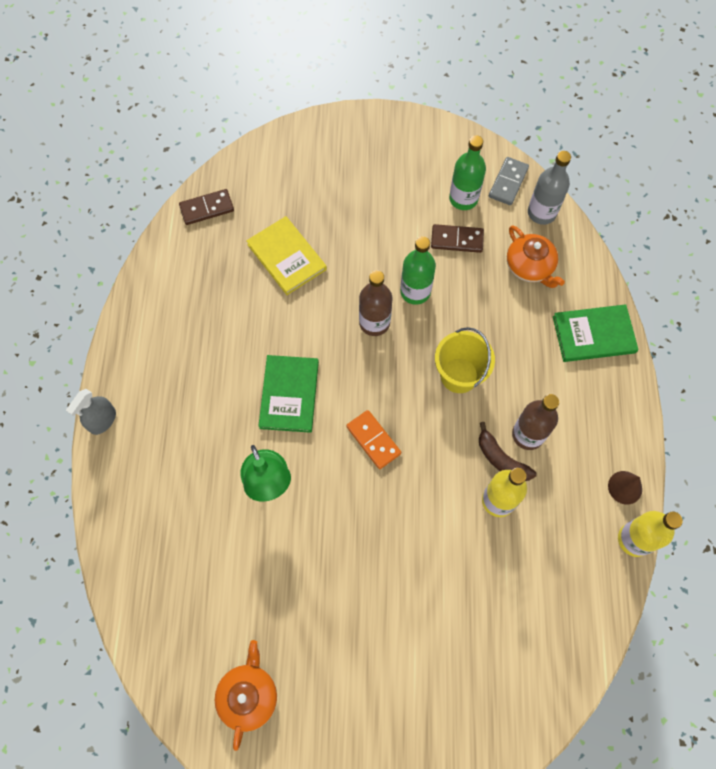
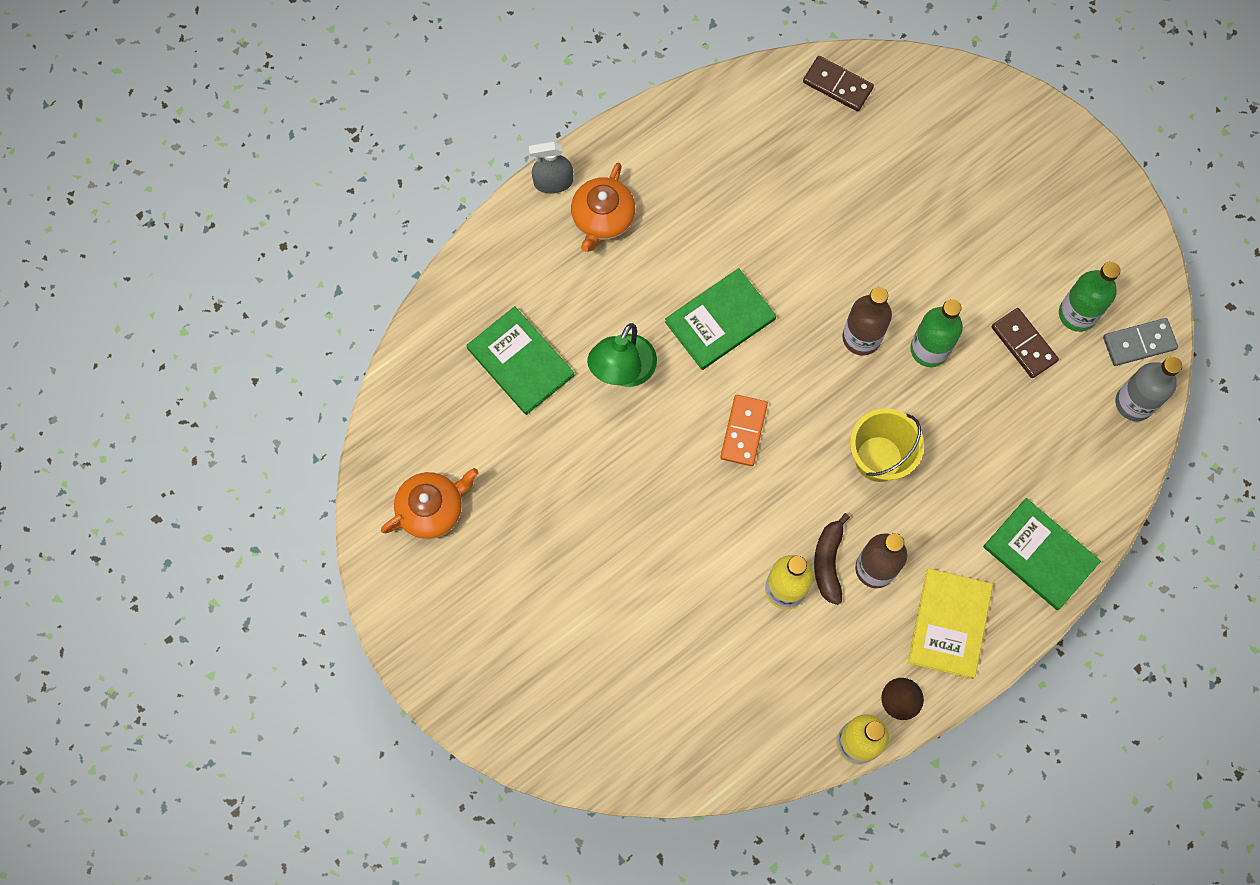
camera: 50 degrees right, 5 degrees up
(201, 544) = (520, 362): none -> green book
(287, 257) = (855, 201): yellow book -> yellow book (949, 624)
(530, 267) = (1059, 438): orange teapot -> orange teapot (602, 218)

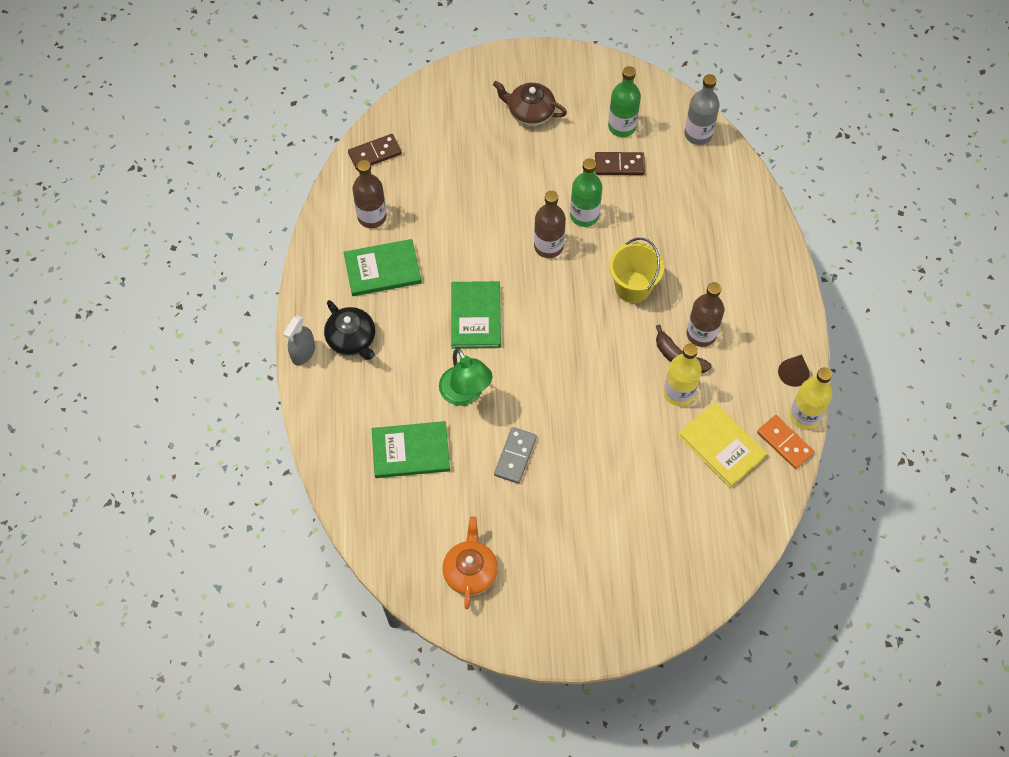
camera: 55 degrees left, 10 degrees down
(602, 218) = (352, 339): orange teapot -> black teapot
(744, 431) = (559, 350): orange domino -> orange domino (785, 443)
(759, 136) = (372, 217): none -> brown bottle
(949, 624) = (764, 316): yellow book -> yellow book (721, 446)
(1017, 205) = (530, 112): none -> brown teapot
(1040, 555) = (755, 241): green book -> green book (382, 269)
(1139, 343) = (663, 108): grey domino -> grey domino (515, 456)

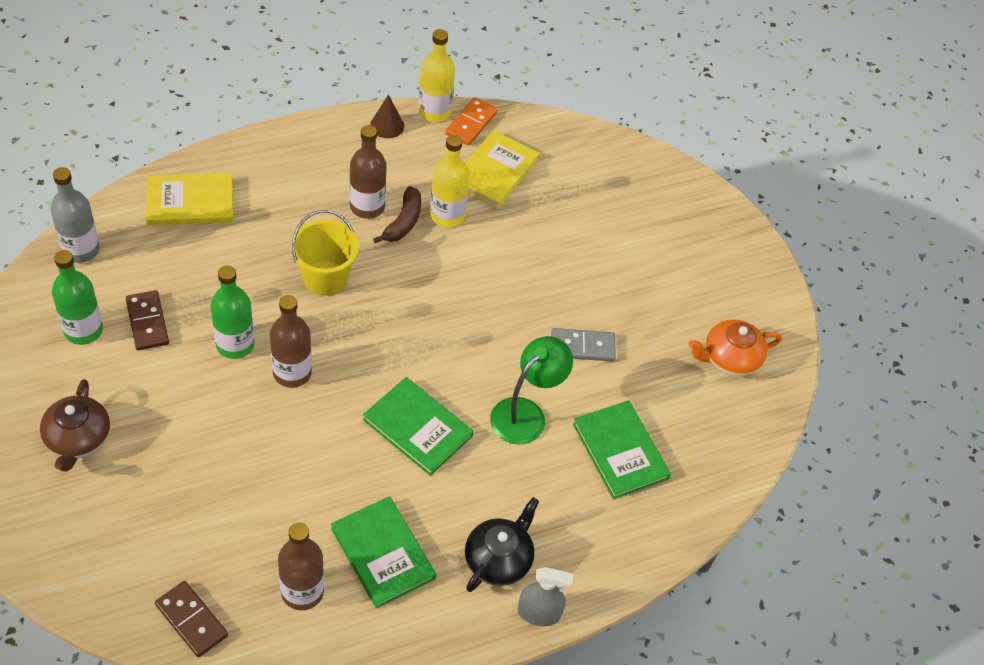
camera: 115 degrees left, 10 degrees down
(476, 316) = (418, 428): green book -> green book turned 60 degrees clockwise
(732, 210) = (190, 202): none -> yellow book

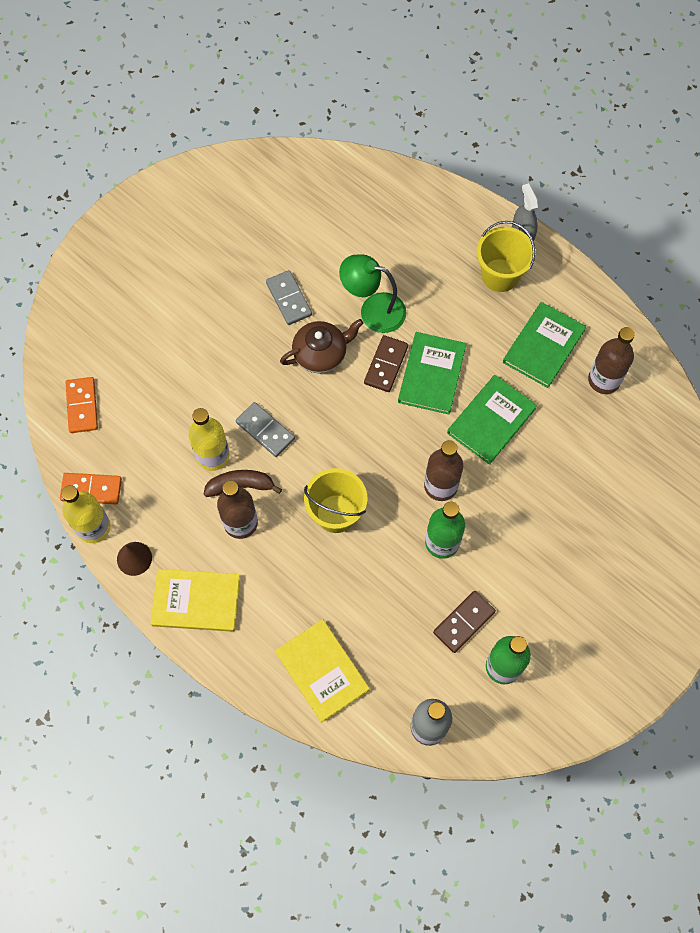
camera: 110 degrees left, 15 degrees up
(78, 439) = (595, 601): brown teapot -> brown teapot (321, 353)
(191, 620) = (670, 435): brown domino -> brown domino (386, 365)
(447, 264) = (265, 430): none -> grey domino
(495, 171) = (140, 443): yellow book -> yellow book (196, 601)
(499, 559) = (500, 275): black teapot -> yellow bucket
(558, 148) = (82, 406): none -> orange domino
(620, 451) = (366, 238): green book -> green book (491, 420)
(729, 358) = (239, 200): orange teapot -> none

